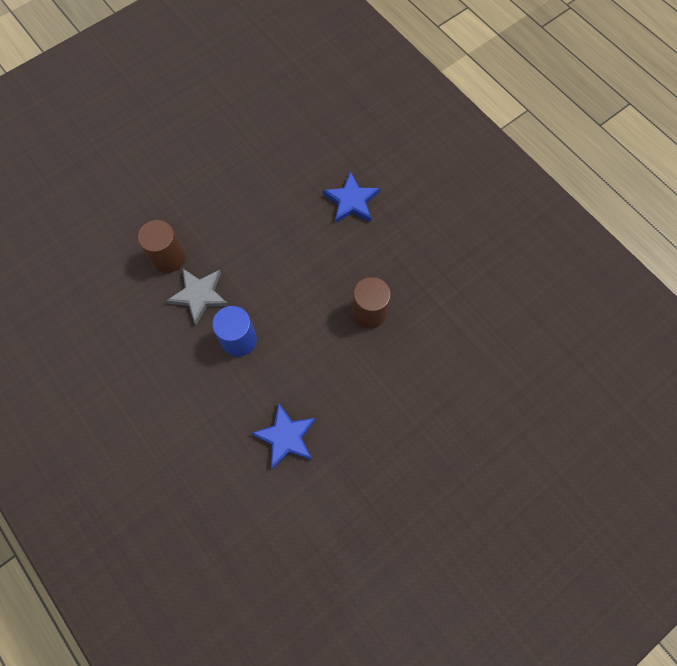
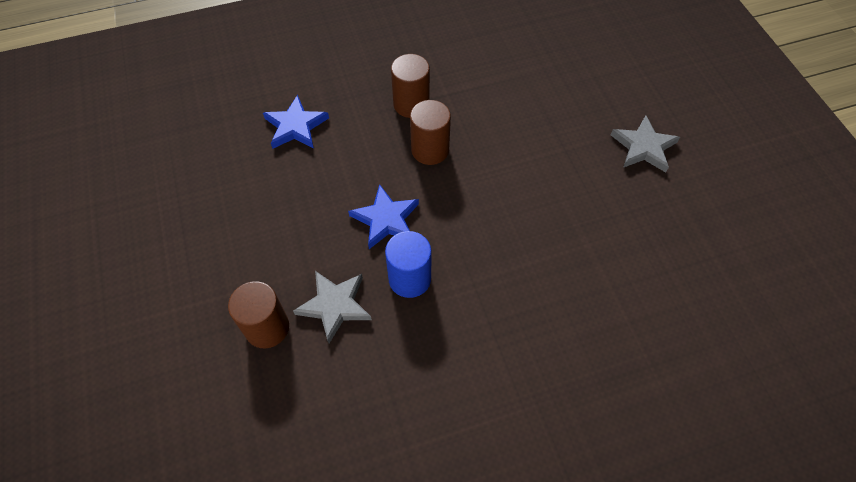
camera: 70 degrees left, 10 degrees down
(286, 437) = (539, 264): blue star -> blue star (386, 219)
(413, 280) = (411, 104): none -> brown cylinder
(450, 502) = (643, 147): none -> grey star

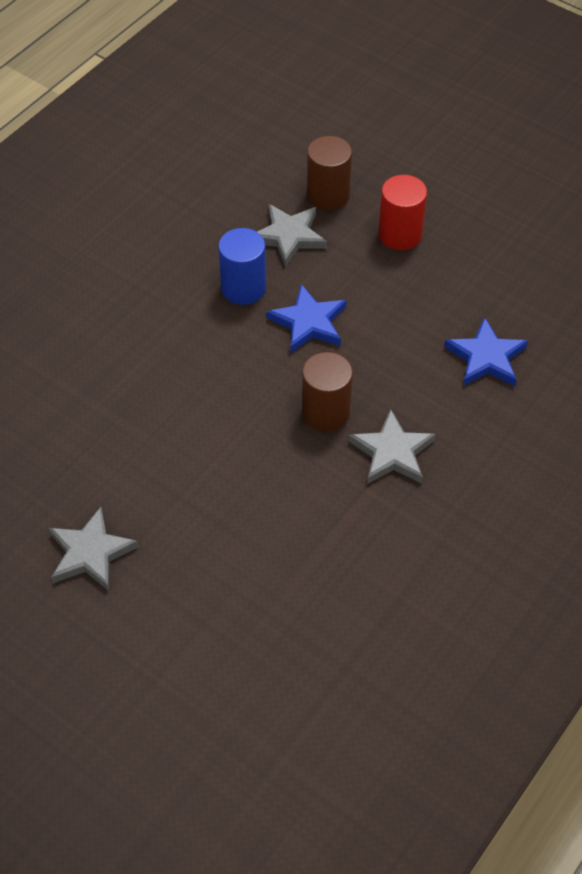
camera: 145 degrees right, 5 degrees down
(251, 252) = (400, 234): none -> red cylinder
(411, 104) = (392, 452): brown cylinder -> grey star

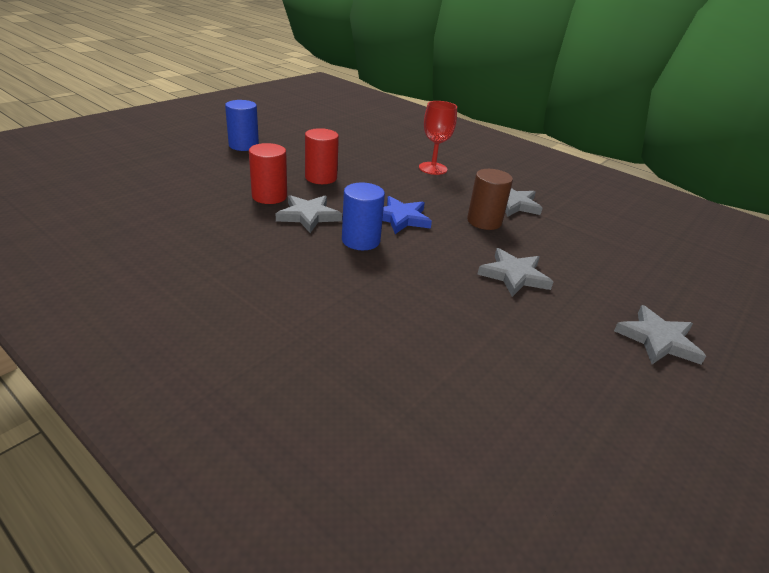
camera: 90 degrees left, 20 degrees down
(196, 431) = (514, 275): none -> grey star
(328, 195) = (269, 196): brown cylinder -> red cylinder
(474, 143) = (243, 145): none -> blue cylinder
(486, 357) = (433, 168): blue star -> red goblet

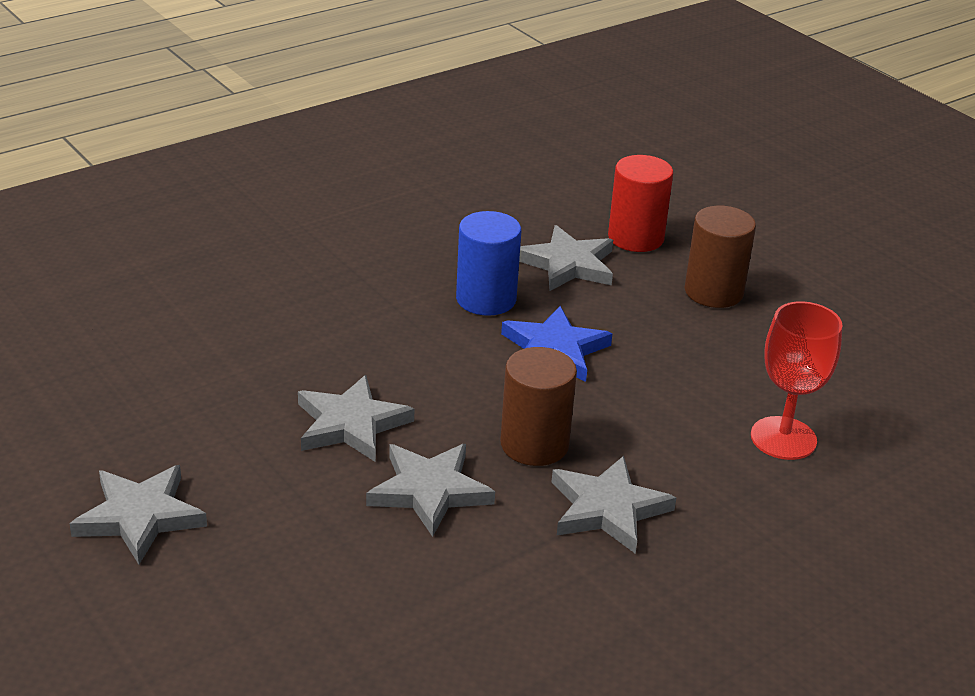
camera: 105 degrees right, 0 degrees up
(243, 145) = (846, 229): blue cylinder -> none
(321, 178) = (713, 292): red cylinder -> brown cylinder
(543, 247) = (429, 491): none -> grey star

